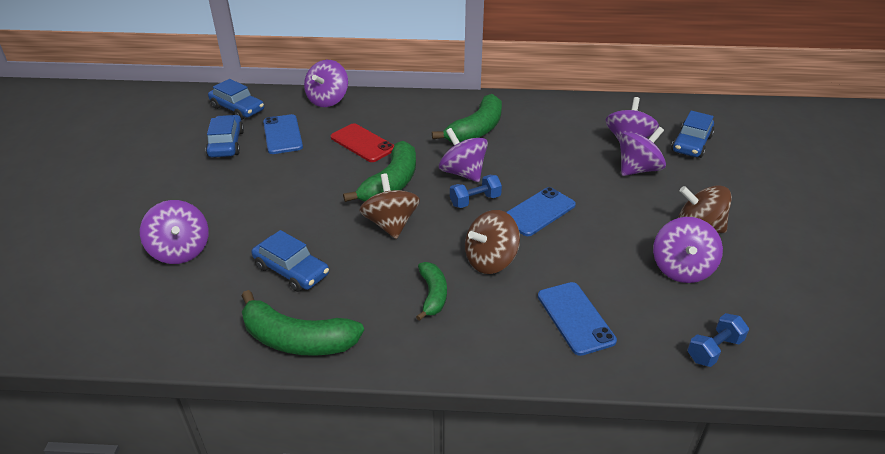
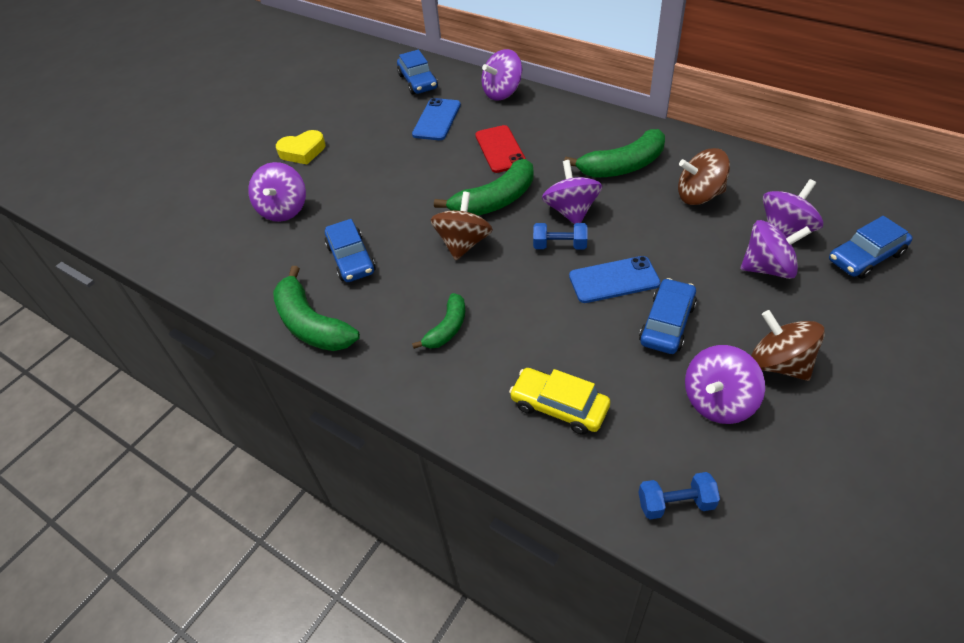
camera: 35 degrees right, 10 degrees up
(160, 195) = (302, 151): none -> yellow heart
(226, 143) = (385, 116): blue car -> blue car (667, 323)
(490, 260) = (525, 314): brown spinning top -> brown spinning top (699, 195)
(575, 318) = (559, 406): blue phone -> yellow car

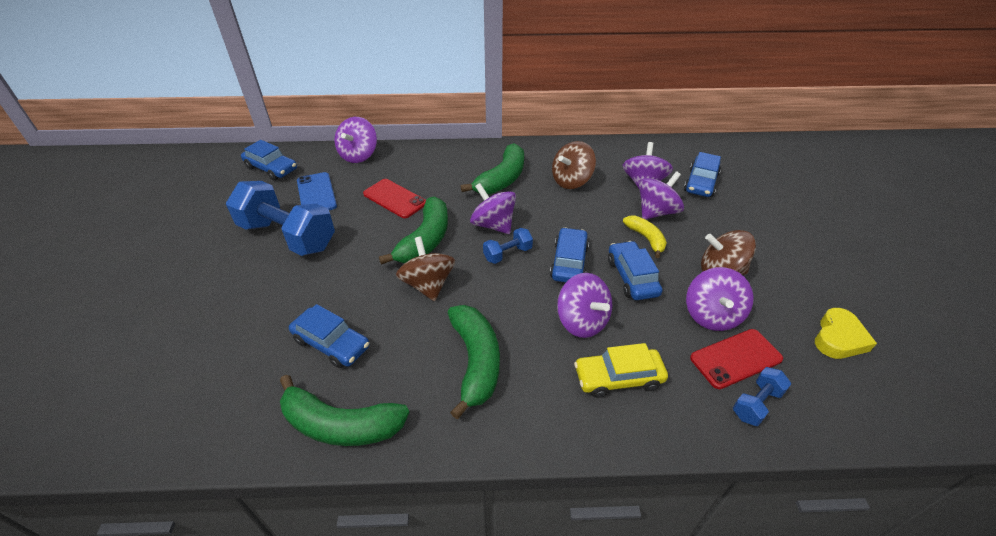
camera: 40 degrees left, 5 degrees down
(284, 209) = (216, 328): purple spinning top -> purple spinning top (582, 321)
(302, 151) = (194, 266): yellow heart -> yellow heart (838, 338)
(385, 152) = (288, 236): none -> blue dumbbell
(447, 328) = (475, 362): green banana -> green banana, size x1.68
(614, 280) = (569, 262): blue phone -> blue car
(699, 454) = (735, 358): none -> red phone
(724, 291) = (646, 238): none -> yellow banana

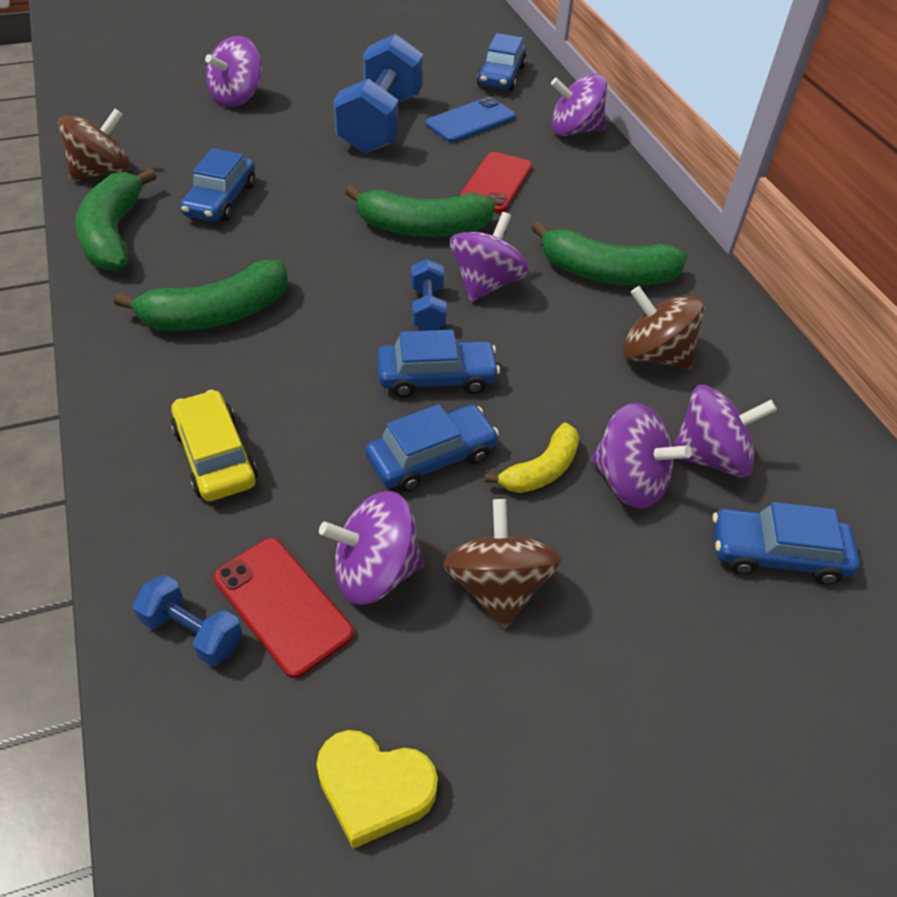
camera: 70 degrees right, 5 degrees up
(428, 285) = (337, 248): brown spinning top -> brown spinning top (103, 172)
(507, 254) = (427, 309): blue dumbbell -> blue dumbbell turned 45 degrees clockwise
(582, 321) = (314, 406): purple spinning top -> purple spinning top (237, 97)

